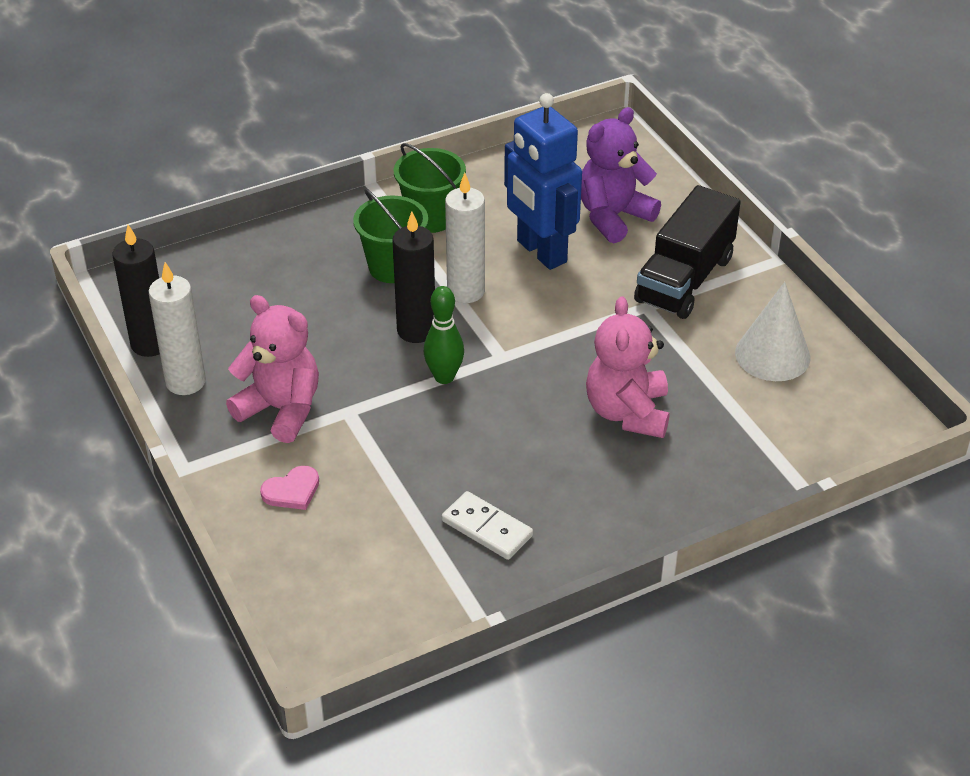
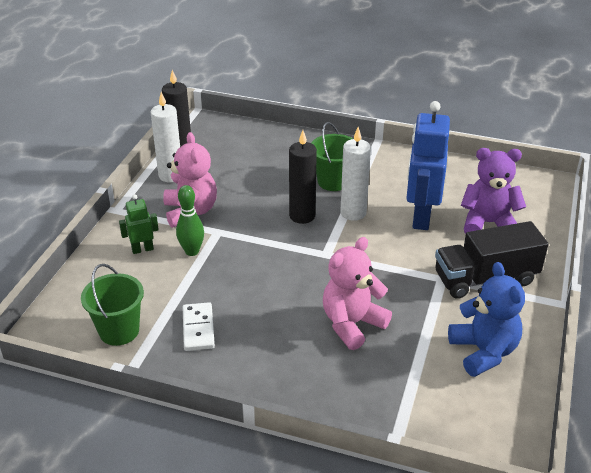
camera: 45 degrees right, 5 degrees down
(292, 491) = (142, 249): pink heart -> green robot
(431, 218) = (385, 170): green bucket -> green bucket (119, 331)
(444, 377) = (284, 245): green bowling pin -> green bowling pin (192, 251)
(772, 355) = (483, 352): white cone -> blue teddy bear

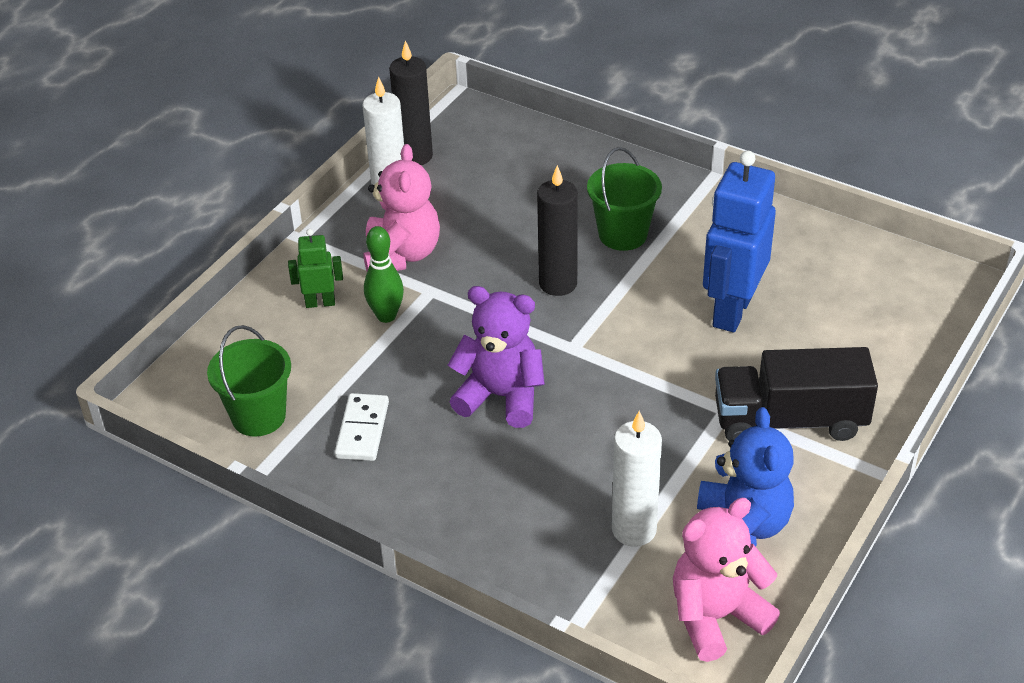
camera: 15 degrees right, 5 degrees up
(352, 324) = (572, 457): pink teddy bear -> pink teddy bear (716, 617)
(353, 213) = (634, 289): white candle -> white candle (634, 530)
(488, 223) = (829, 335): purple teddy bear -> purple teddy bear (501, 396)

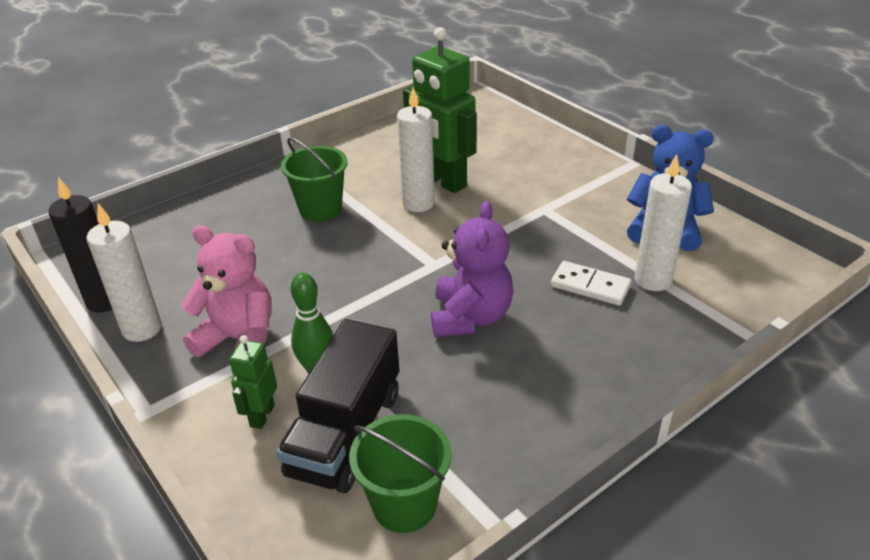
camera: 70 degrees left, 5 degrees down
(362, 430) = (467, 420): white domino -> white domino (590, 286)
(501, 396) = (470, 317): purple teddy bear -> purple teddy bear turned 150 degrees clockwise
(558, 283) = (352, 254): black candle -> none
(676, 303) = (418, 203): none -> white candle
(716, 617) = (749, 262): pink teddy bear -> none
(731, 311) = (443, 182): blue robot -> green robot
(789, 420) = (567, 185): black truck -> black truck (345, 433)

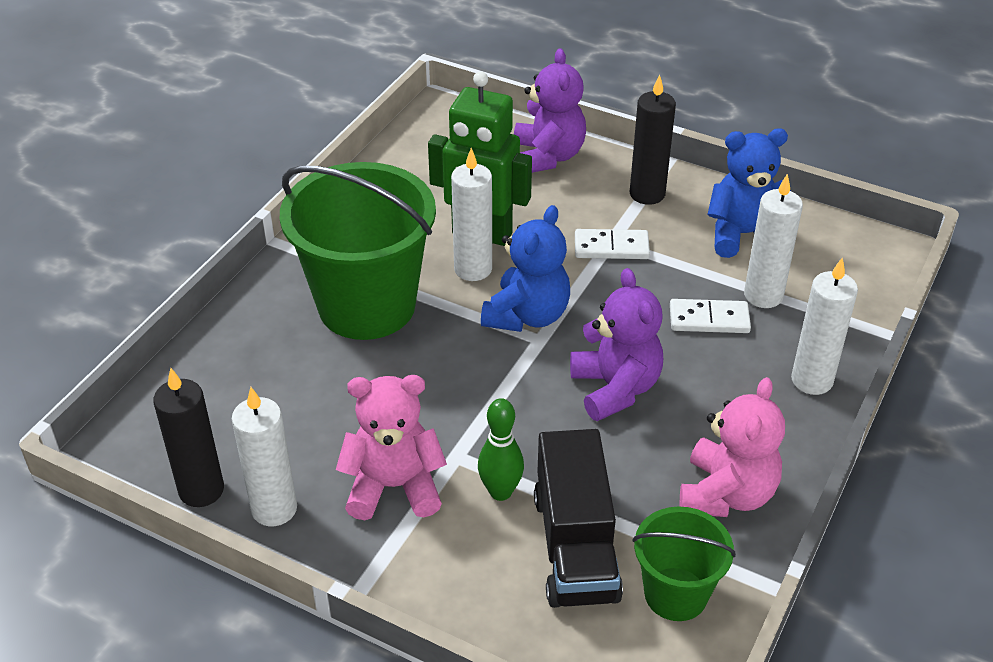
camera: 25 degrees left, 5 degrees up
(262, 416) = (480, 558): green robot -> none
(320, 209) = (367, 305): green bucket -> green bucket, size x1.89
(436, 245) = (527, 315): none -> blue teddy bear
(511, 433) = (726, 494): none -> pink teddy bear
(533, 142) = (547, 156): none -> purple teddy bear
(541, 213) = (611, 247): none -> white domino
(597, 183) = (647, 194): none -> black candle
(656, 360) = (812, 380): none -> white candle

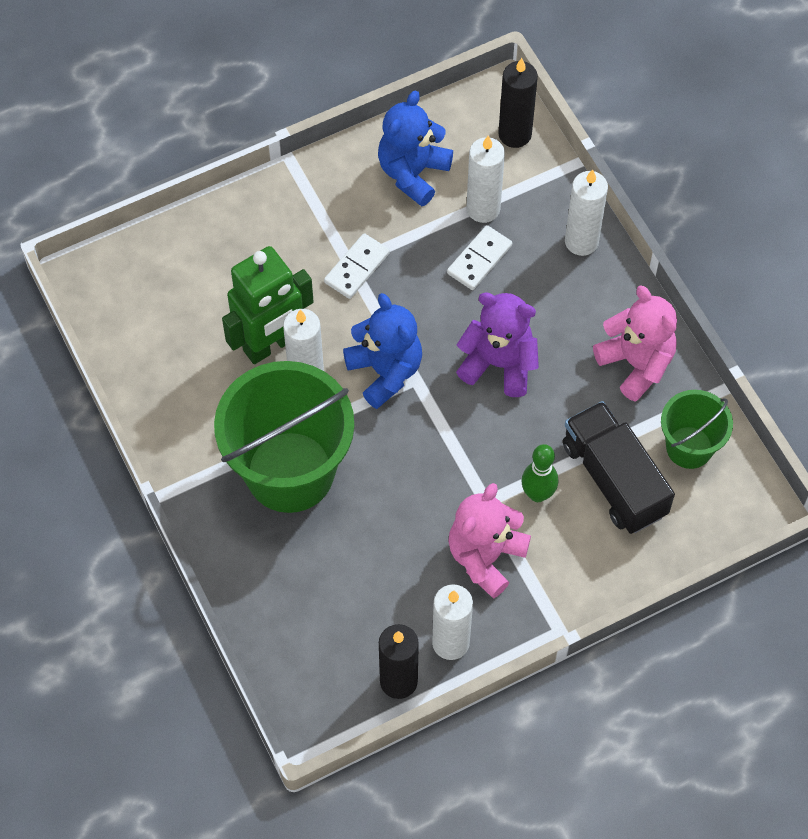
camera: 55 degrees left, 20 degrees up
(547, 156) = (214, 238): purple teddy bear -> none
(575, 546) = (614, 479): black truck -> black truck turned 150 degrees counterclockwise
(647, 194) = (316, 202): black candle -> black candle (515, 134)

